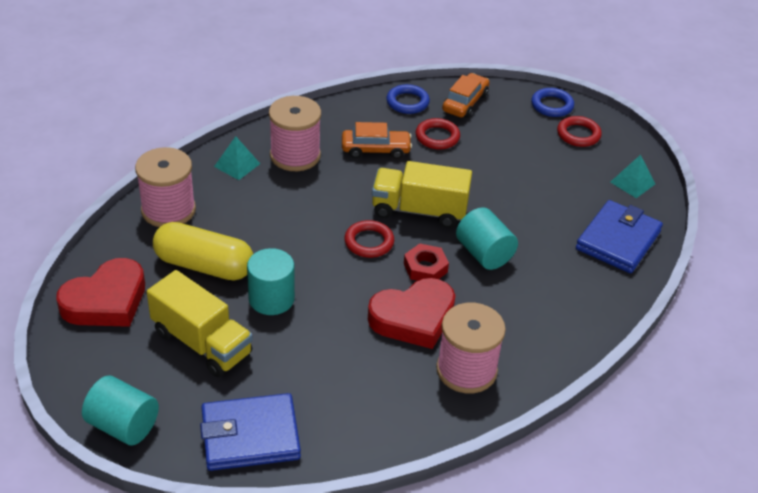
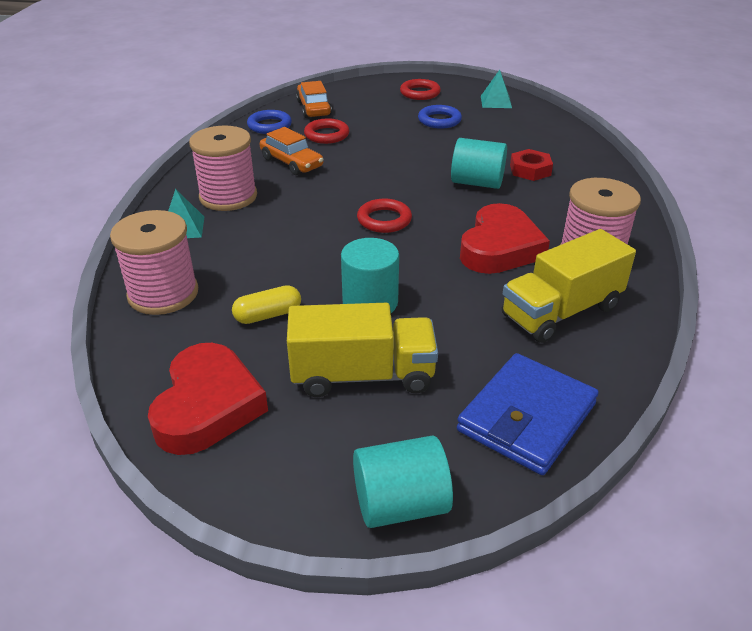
camera: 40 degrees left, 5 degrees down
(204, 266) = (268, 315): yellow capsule -> yellow capsule, size x0.52
(375, 150) = (291, 162): orange car -> orange car turned 90 degrees clockwise
(419, 210) = (388, 182): yellow truck -> yellow truck (561, 311)
(425, 268) = (453, 212): red nut -> red nut (530, 170)
(552, 105) = (376, 86): blue ring -> blue ring (439, 120)
(618, 240) = (542, 133): blue wallet -> none

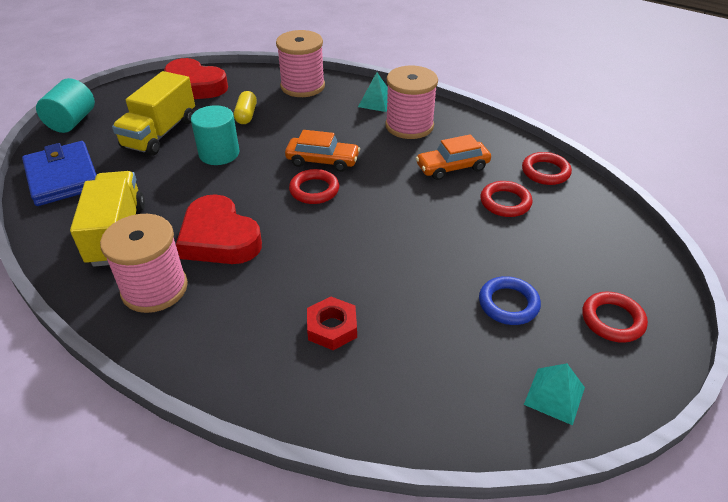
camera: 115 degrees right, 5 degrees up
(269, 125) = (545, 172): blue ring -> red ring
(314, 108) = (584, 211): orange car -> orange car (322, 161)
(477, 183) = (334, 271): turquoise cylinder -> none

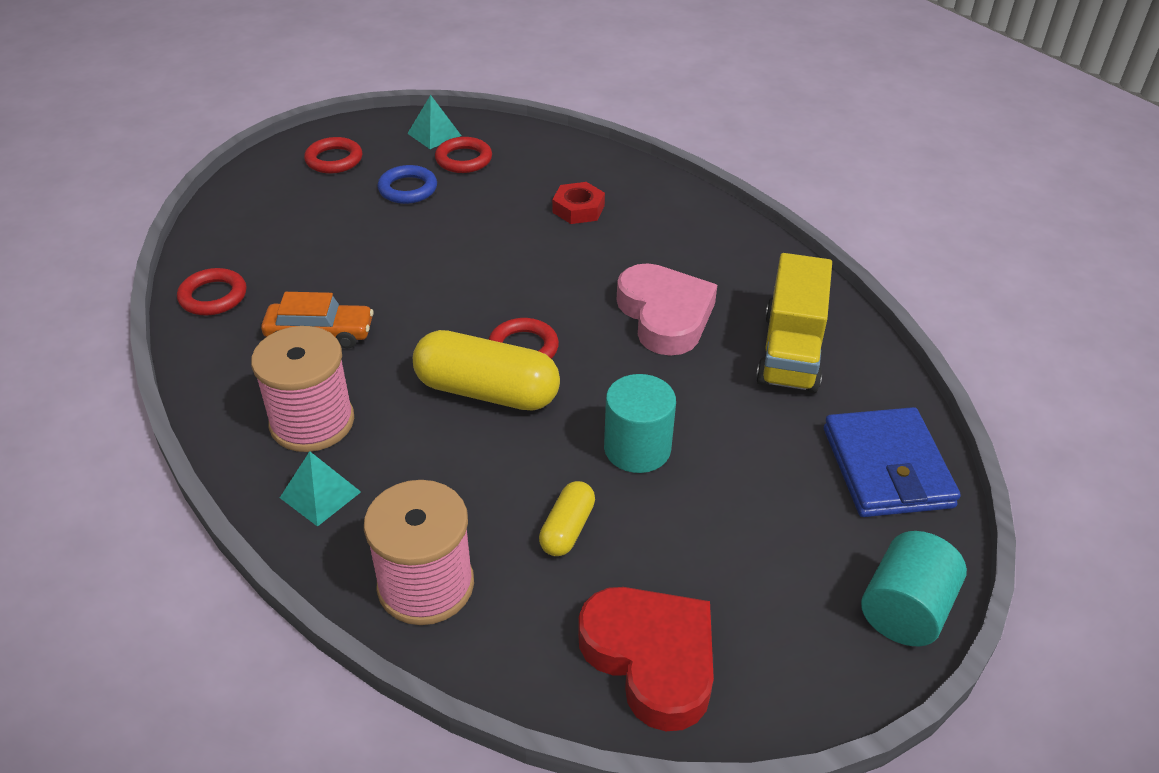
camera: 160 degrees left, 0 degrees up
(154, 288) = (744, 280): pink spool -> none
(160, 133) = (731, 525): yellow truck -> none
(219, 238) = (665, 315): red heart -> pink heart
(322, 161) = (487, 392): orange car -> yellow capsule
(505, 202) = (306, 273): red ring -> red ring (463, 159)

